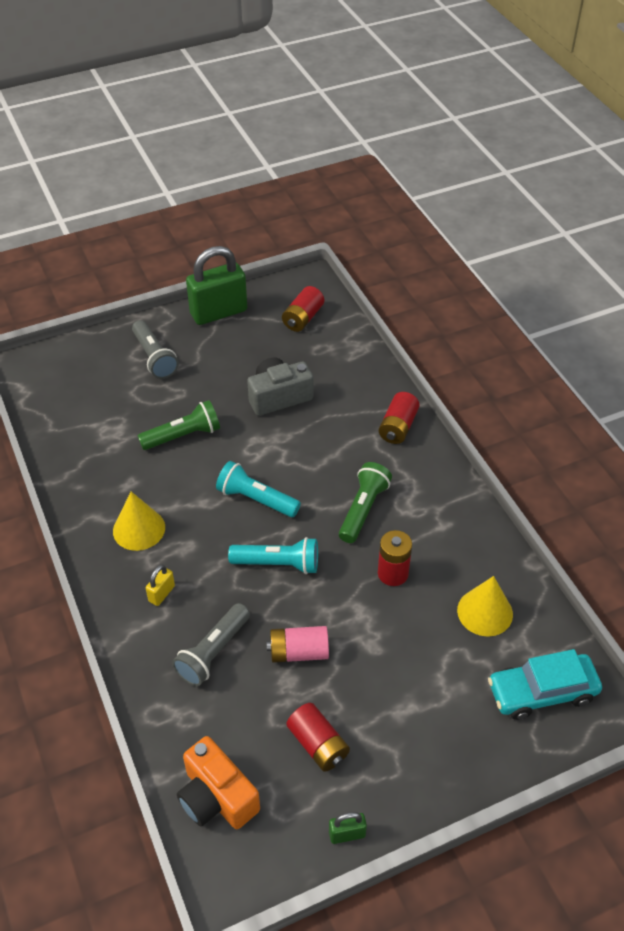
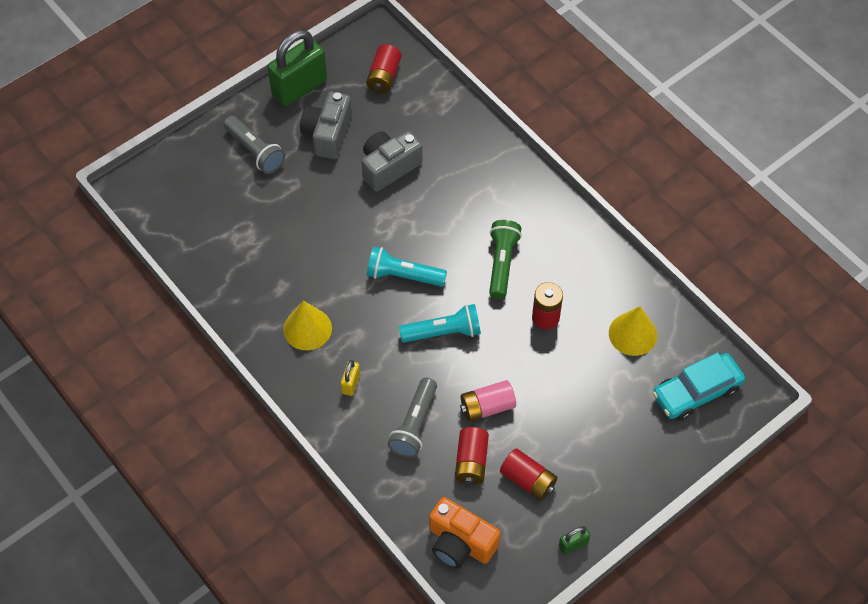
camera: 15 degrees left, 10 degrees up
(183, 436) = (313, 228): green flashlight -> none
(230, 356) = (327, 134): none -> grey camera
(398, 427) = (509, 174): red battery -> red battery (471, 462)

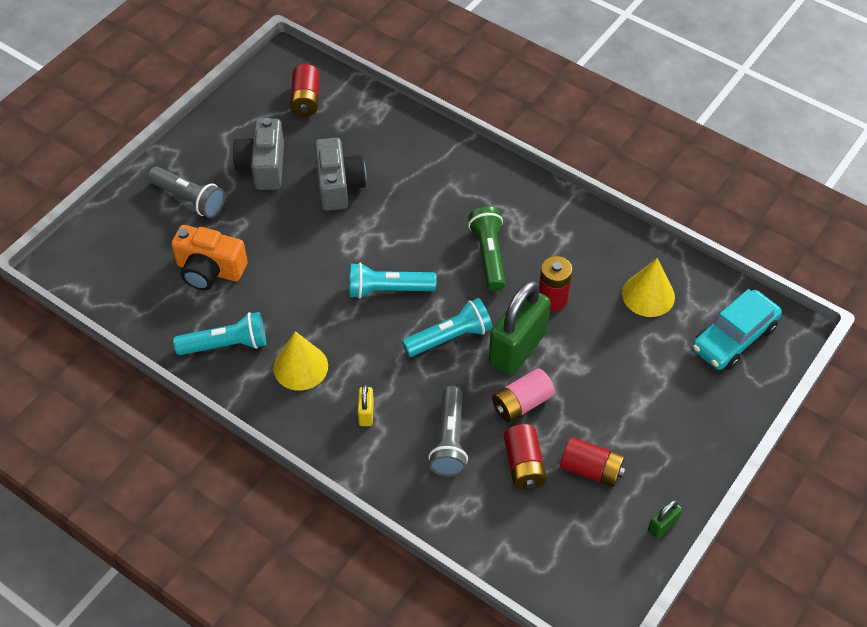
camera: 15 degrees left, 5 degrees down
(250, 294) = (226, 345): none -> turquoise flashlight
(299, 88) = (219, 127): green padlock -> green padlock (517, 348)
(389, 167) = (339, 185): grey camera -> grey camera turned 135 degrees clockwise
(460, 543) = (540, 554): orange camera -> orange camera (209, 270)

